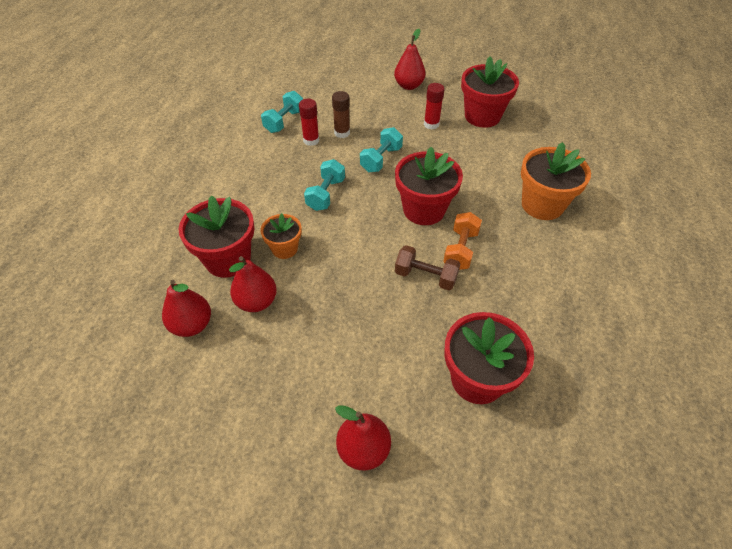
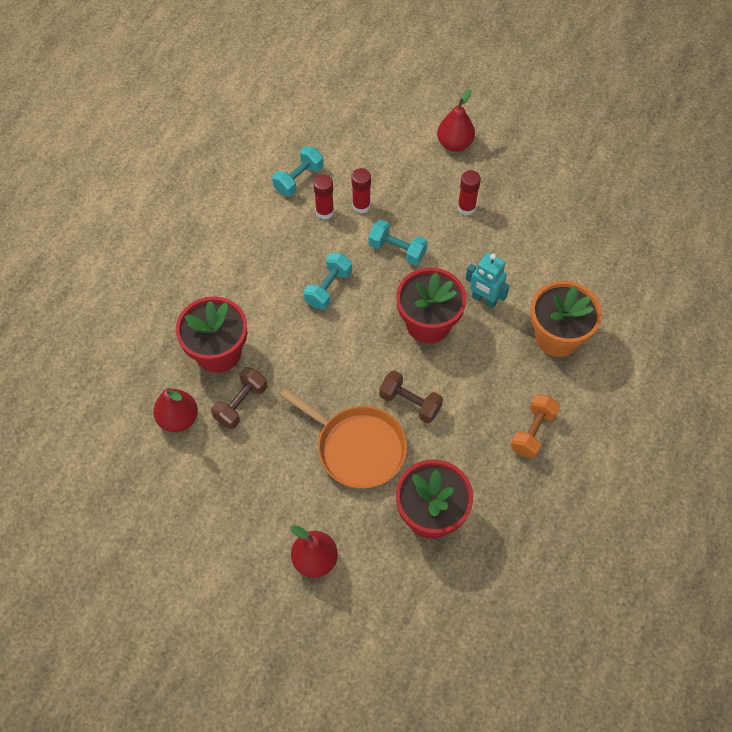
camera: 10 degrees right, 10 degrees up
(256, 301) = (241, 404): red pear -> brown dumbbell
(284, 248) = (276, 349): orange flower pot -> none
(342, 133) = (361, 206): brown glue stick -> red glue stick
(381, 159) = (397, 250): turquoise dumbbell -> turquoise dumbbell turned 75 degrees clockwise
(383, 325) = (357, 448): none -> orange pan
(460, 250) = (453, 378): orange dumbbell -> orange dumbbell (532, 432)
(468, 185) = (484, 300): none -> turquoise robot
(482, 116) = (529, 204): red flower pot -> none

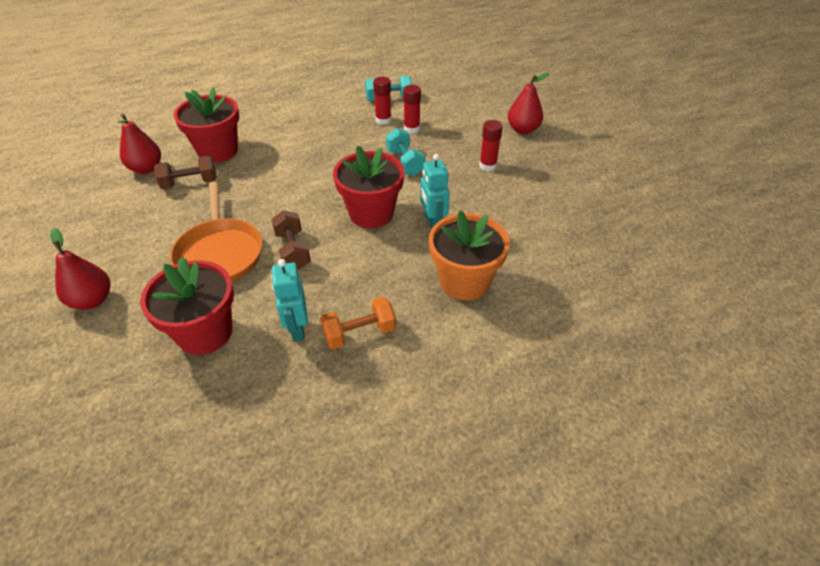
camera: 40 degrees right, 15 degrees down
(328, 288) = (330, 157): turquoise dumbbell -> none
(489, 461) = (297, 328): none -> turquoise robot

